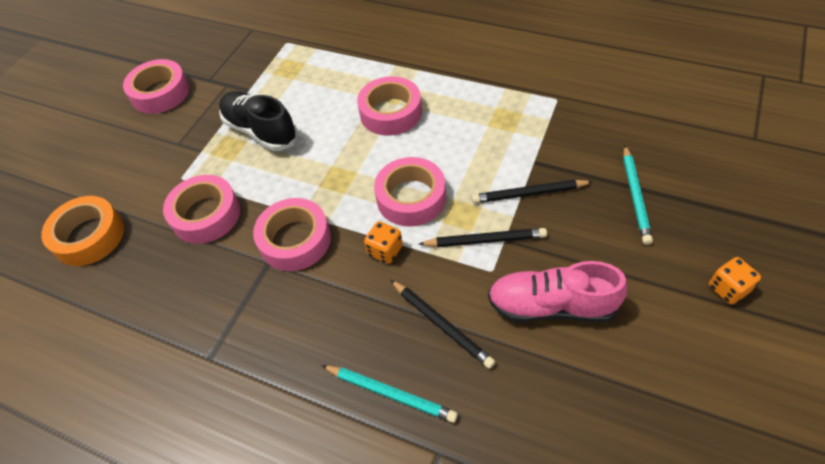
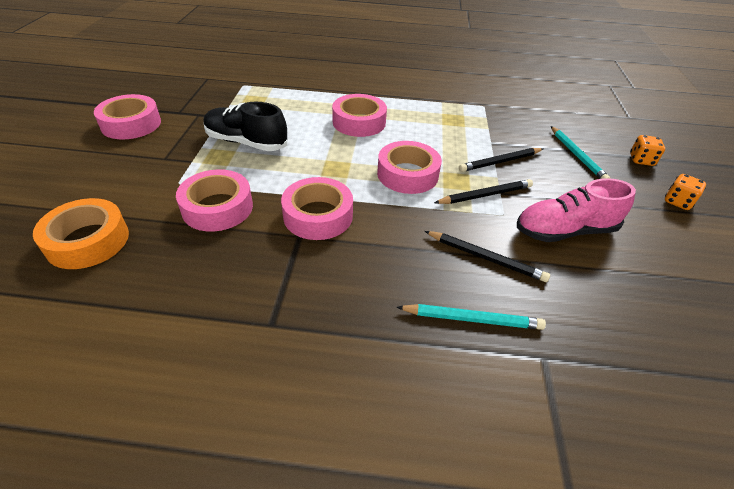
camera: 25 degrees left, 10 degrees down
(385, 250) = (405, 212): orange dice -> orange dice (641, 160)

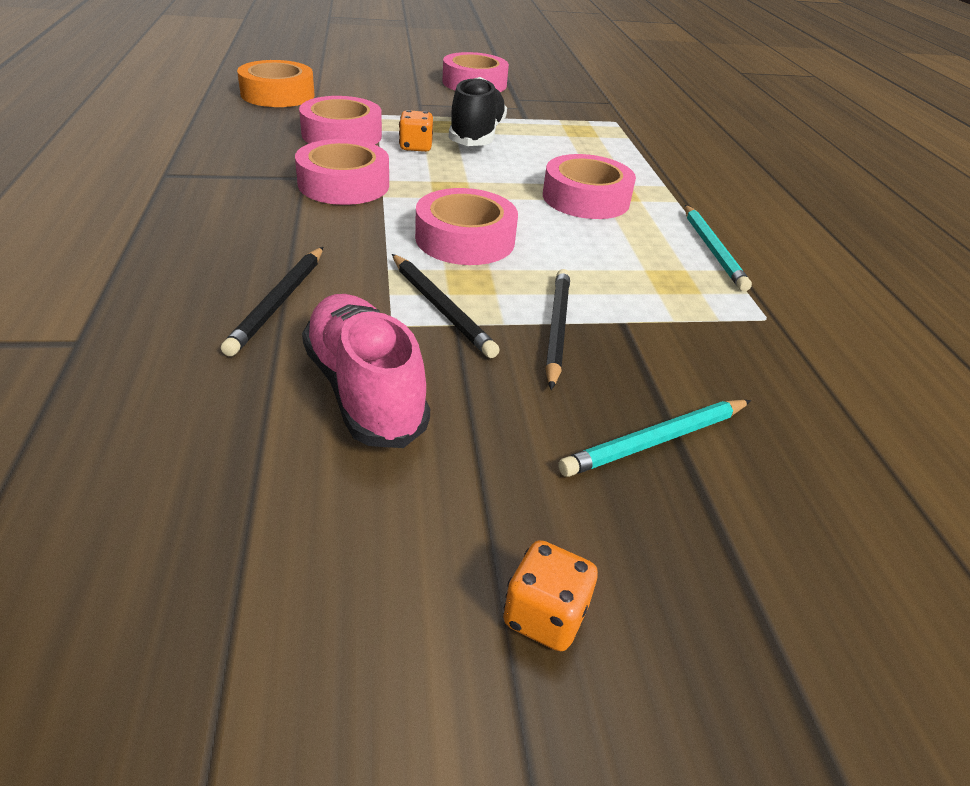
camera: 75 degrees right, 5 degrees down
(472, 319) = (156, 288): turquoise pencil -> turquoise pencil (713, 250)
(500, 162) = (556, 328): black pencil -> black pencil turned 45 degrees clockwise
(641, 160) = (723, 573): orange dice -> orange dice (416, 147)

